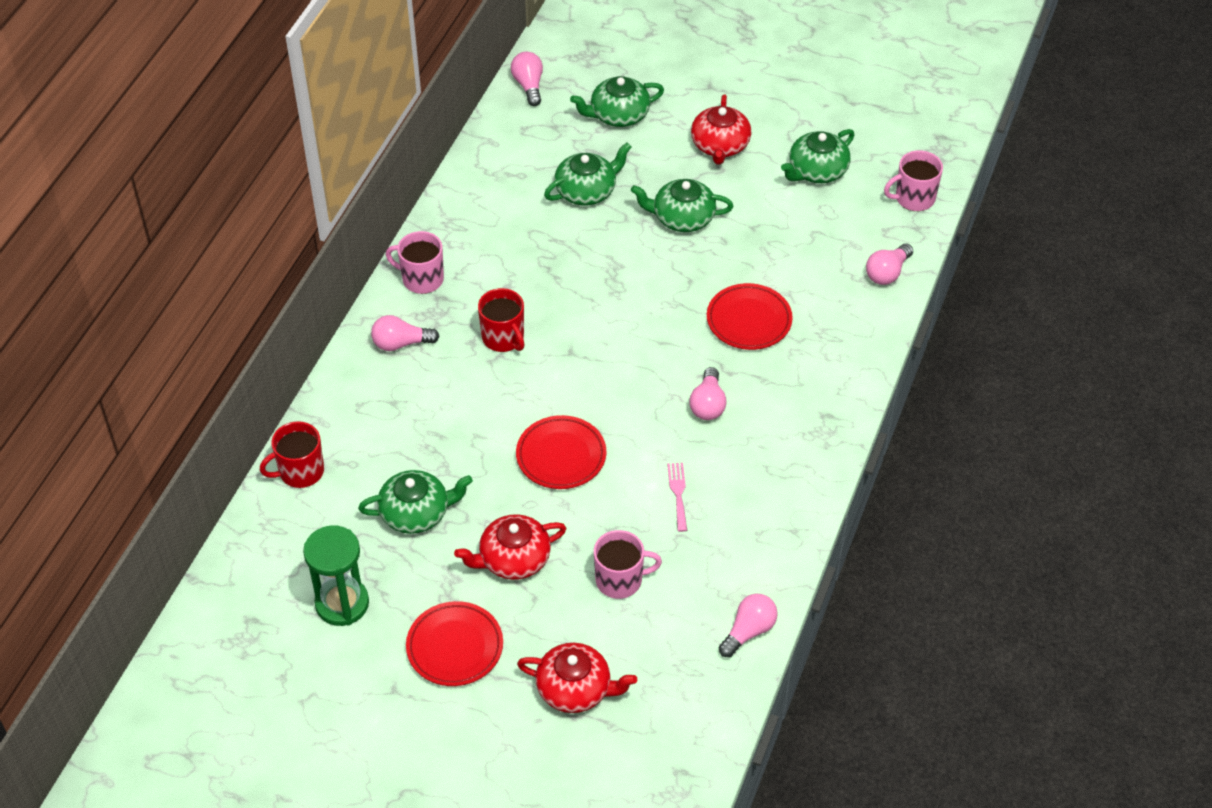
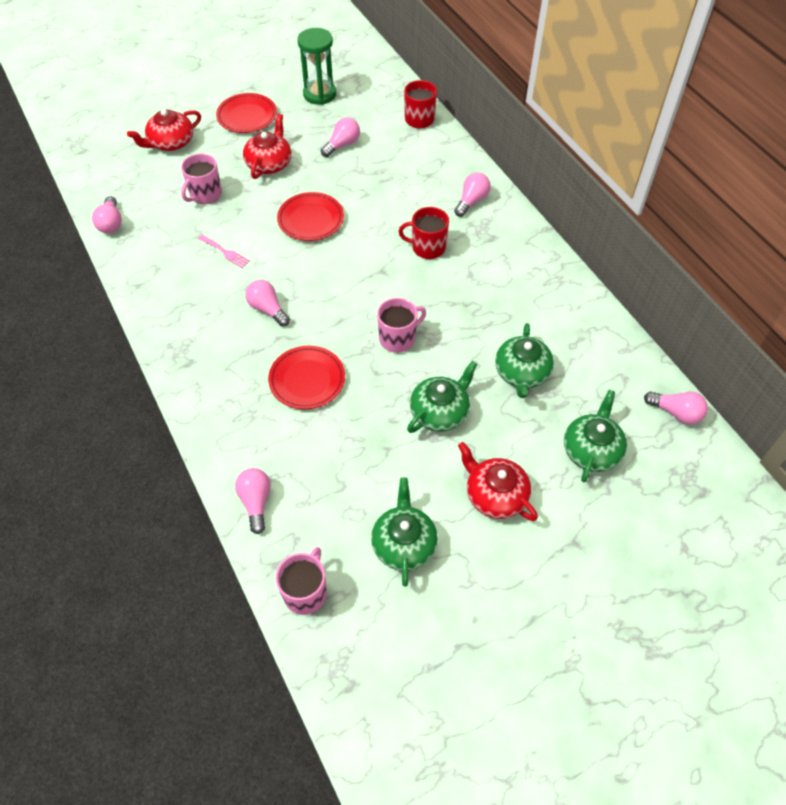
camera: 130 degrees right, 5 degrees up
(416, 513) = (342, 145): green teapot -> pink light bulb
(421, 279) = (517, 238): pink mug -> pink mug (398, 338)

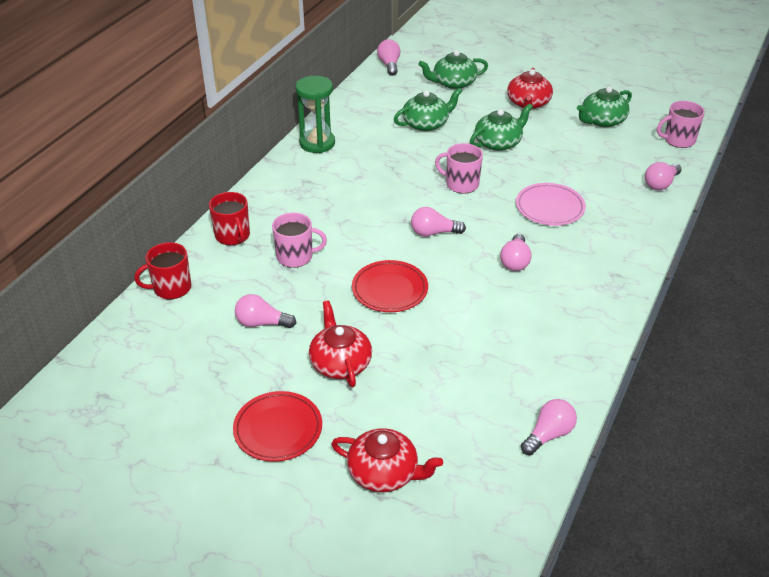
camera: 125 degrees left, 15 degrees down
(205, 194) = (433, 385): pink mug -> pink mug (295, 256)
(225, 252) = (487, 323): pink fork -> none
(269, 163) = (340, 363): red teapot -> red teapot turned 90 degrees clockwise
(307, 380) = (549, 208): red plate -> pink plate
(319, 94) = (184, 388): green hourglass -> green hourglass (317, 143)
(427, 247) = (352, 208): red mug -> red mug (233, 236)
(440, 411) = (498, 143): green teapot -> green teapot turned 135 degrees clockwise
(471, 201) = (270, 208): pink light bulb -> pink light bulb (433, 233)

